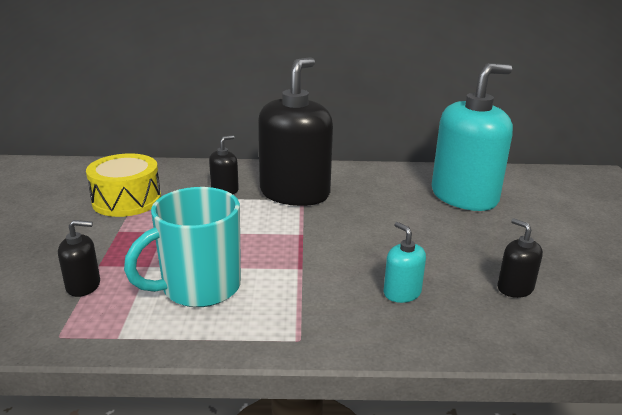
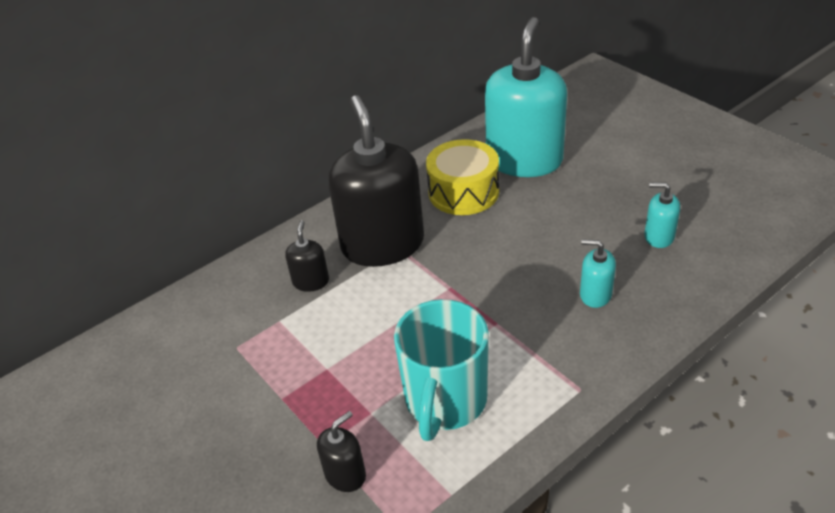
camera: 35 degrees left, 15 degrees up
(127, 200) = (231, 359): yellow drum -> yellow drum (463, 192)
(515, 288) = (659, 236): black soap dispenser -> turquoise soap dispenser

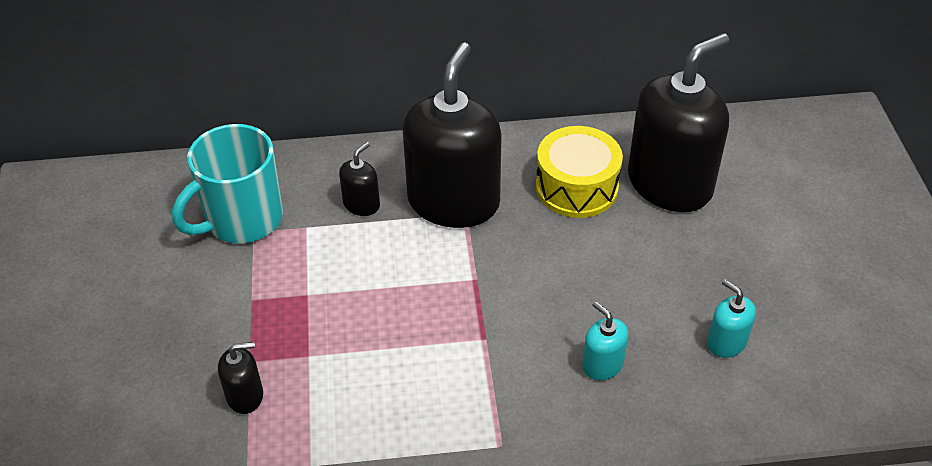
camera: 30 degrees right, 5 degrees up
(445, 401) = (376, 383): turquoise mug -> turquoise mug (242, 220)
(524, 160) = (669, 184): turquoise soap dispenser -> black soap dispenser

